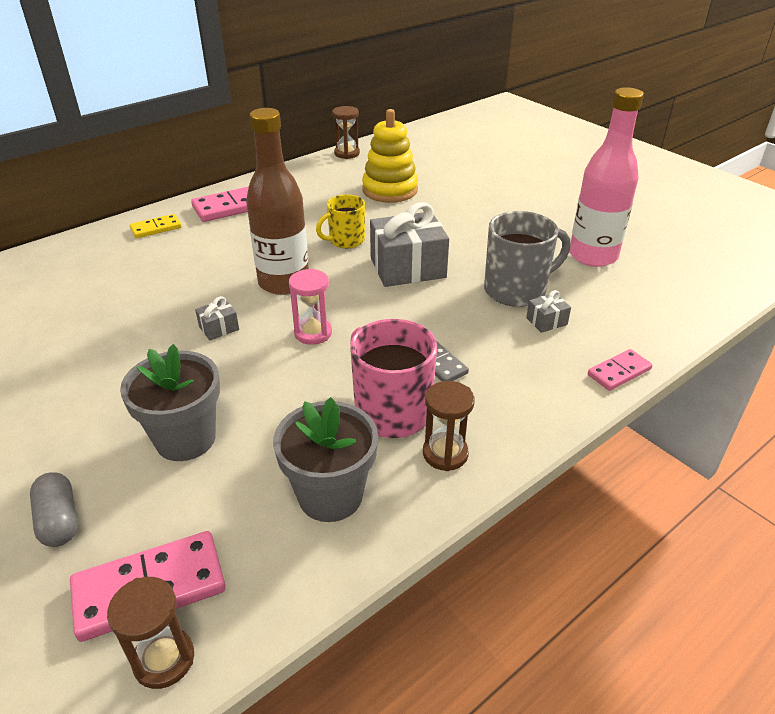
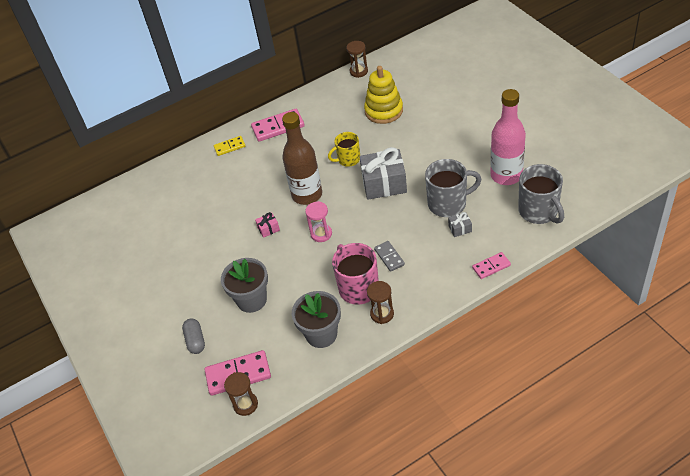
camera: 15 degrees right, 10 degrees up
(219, 328) = (268, 229): grey gift -> pink gift
(662, 297) = (539, 211): none -> grey mug

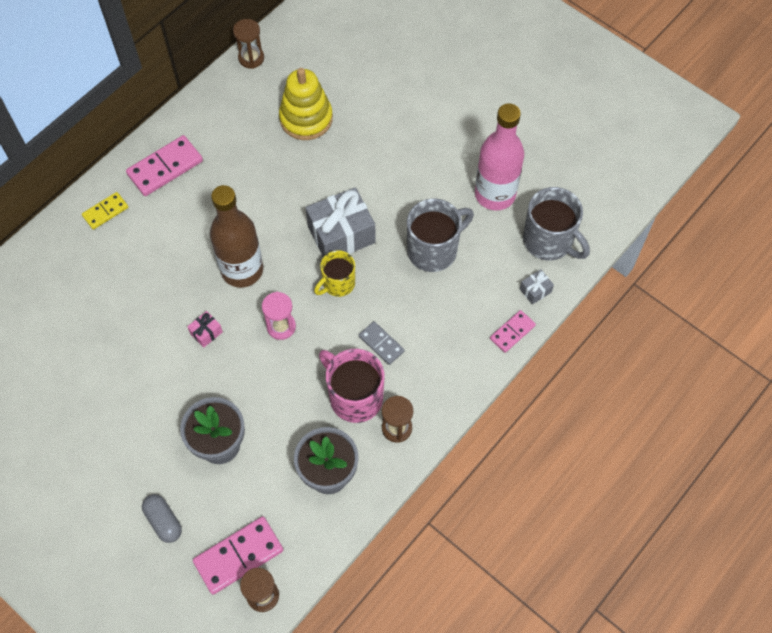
camera: 25 degrees left, 15 degrees up
(348, 159) = (281, 204): yellow mug -> yellow mug (338, 284)
(460, 229) = (459, 284): grey gift -> grey gift (535, 290)

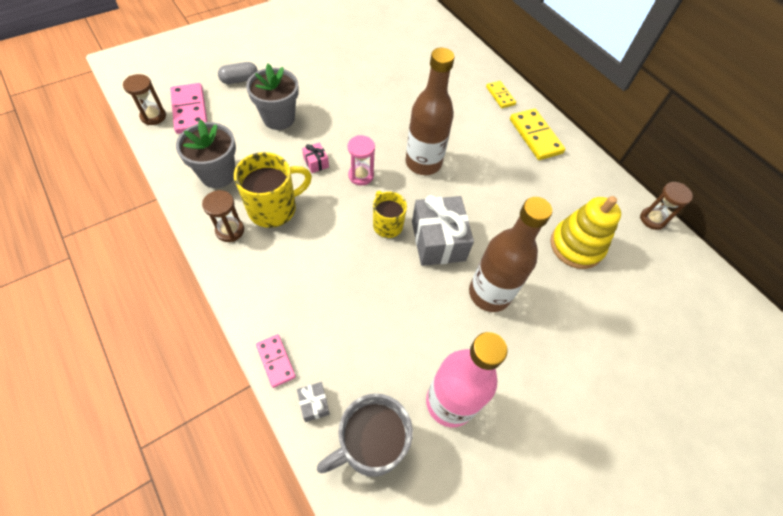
camera: 100 degrees right, 5 degrees down
(165, 168) = (535, 136): pink domino -> yellow domino
(206, 333) = (374, 130): pink gift -> pink gift (316, 163)
(354, 397) = (274, 208): pink mug -> yellow mug
(381, 344) = (314, 241): grey domino -> none
(384, 182) = (489, 293): none -> brown bottle
(434, 250) = (397, 315): grey mug -> none

